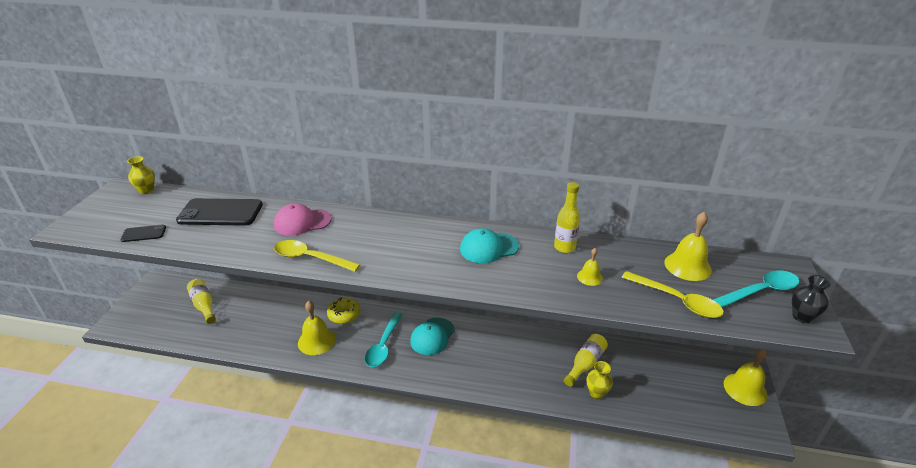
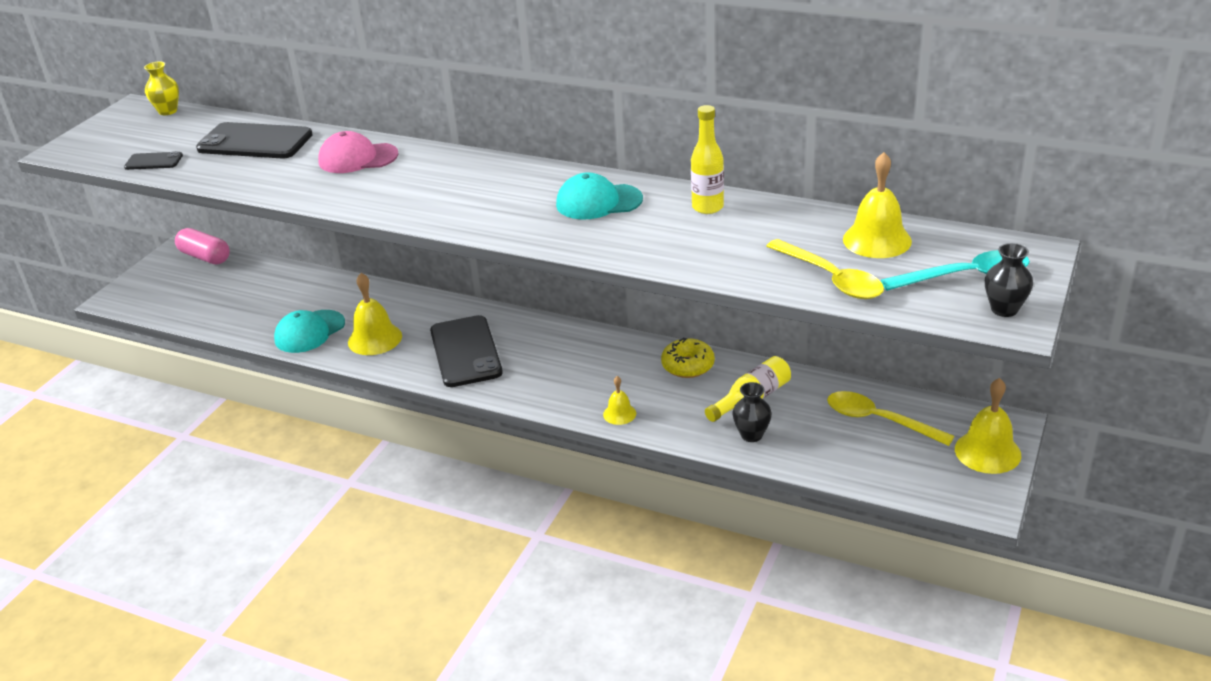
camera: 15 degrees right, 0 degrees up
(177, 284) = (205, 257): none -> pink capsule
(204, 305) = (234, 285): yellow bottle -> none
(310, 258) = (353, 200): yellow spoon -> yellow spoon (879, 420)
(344, 315) = (422, 310): yellow donut -> yellow donut (688, 366)
(383, 345) = (465, 352): turquoise spoon -> black phone
(432, 336) = (539, 346): turquoise cap -> turquoise cap (309, 332)
(589, 277) = (722, 244): yellow bell -> yellow bell (619, 414)
(596, 393) = (751, 435): yellow vase -> black vase

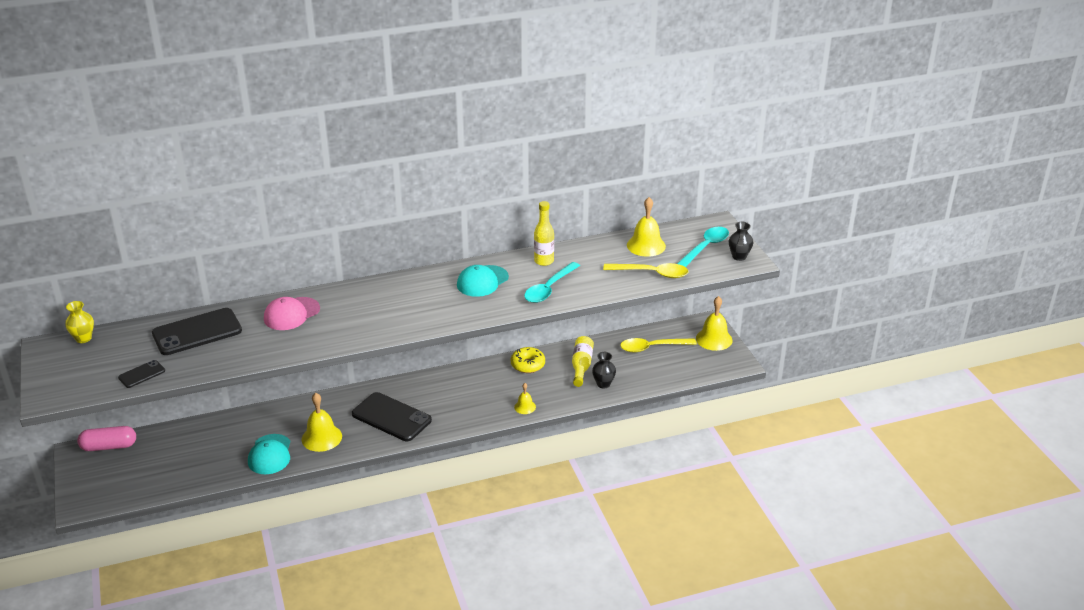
camera: 45 degrees left, 0 degrees up
(664, 242) = (549, 288): none -> turquoise spoon

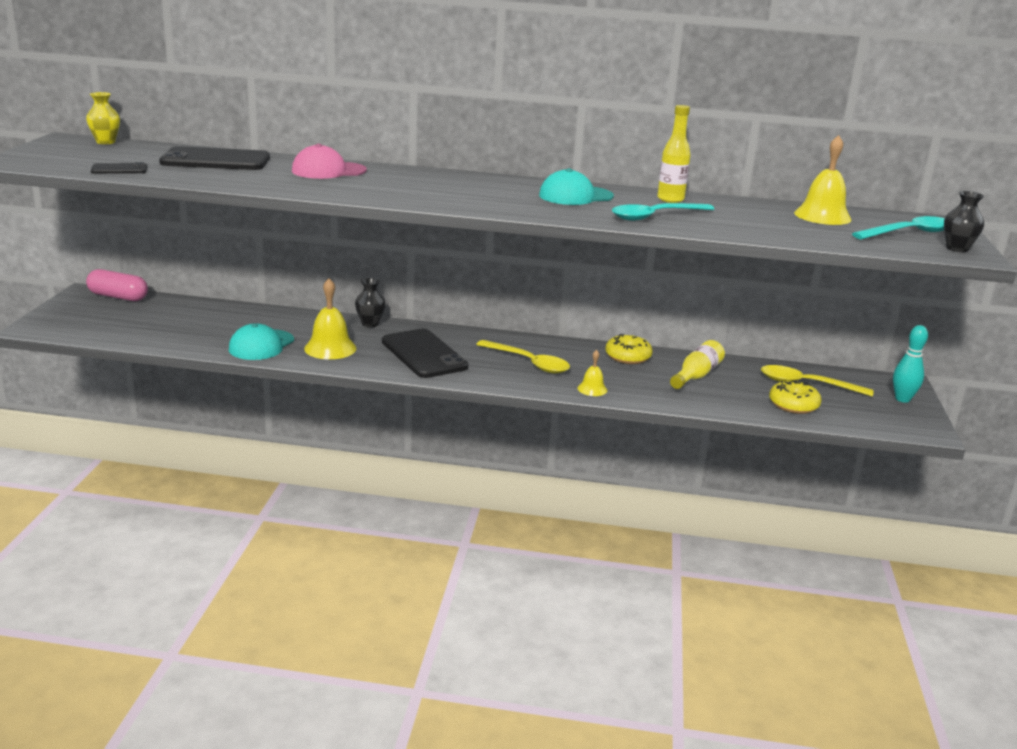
camera: 25 degrees right, 10 degrees down
(603, 384) = (713, 397): black vase -> black vase (370, 324)
(651, 273) = (810, 234): yellow spoon -> yellow spoon (528, 363)
(654, 371) = (793, 405): none -> yellow donut
(714, 339) = (902, 399): yellow bell -> turquoise bowling pin

